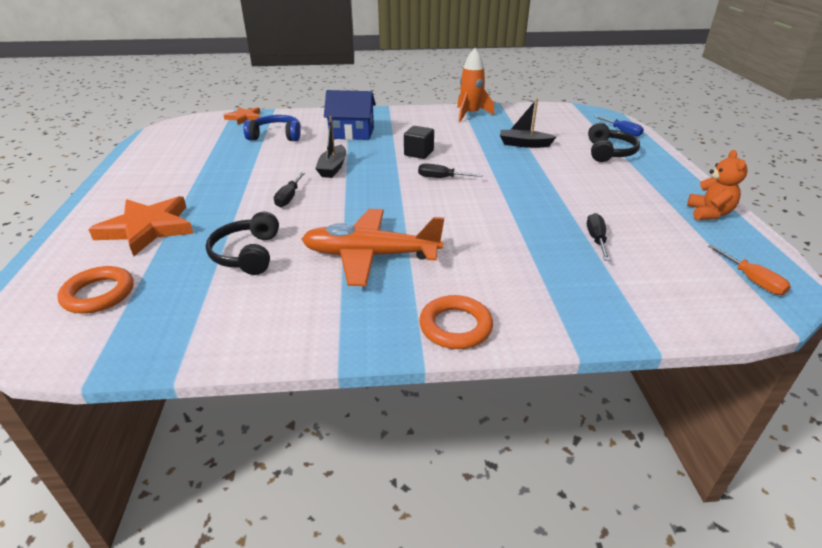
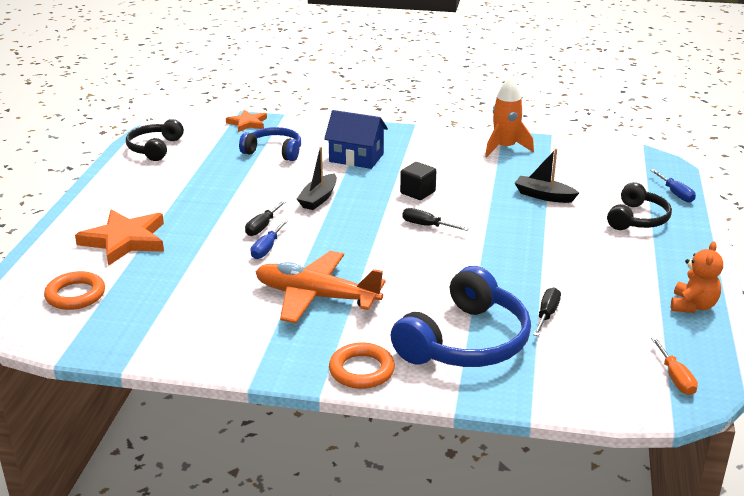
camera: 15 degrees right, 5 degrees down
(247, 254) = (206, 278): black headphones -> black headphones (154, 148)
(301, 216) = (267, 248): none -> blue screwdriver
(541, 277) = (466, 342): none -> blue headphones

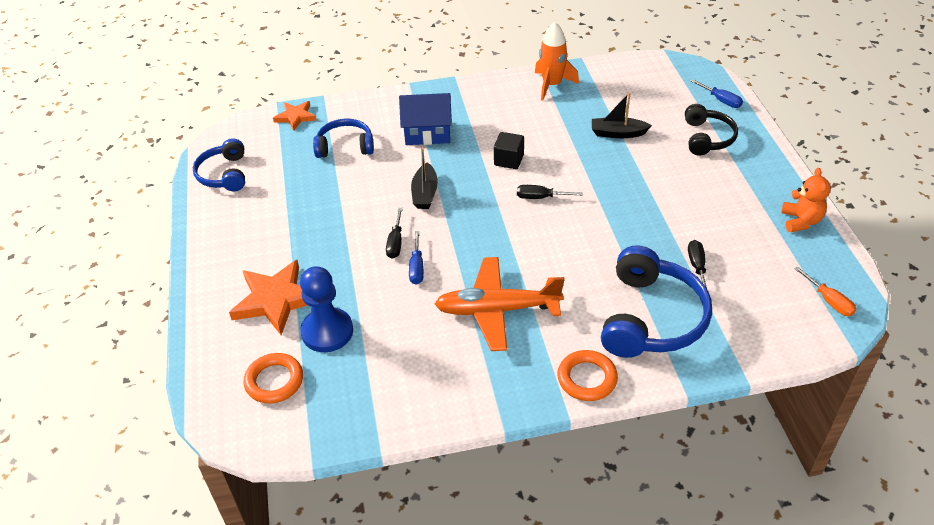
camera: 20 degrees left, 15 degrees up
(149, 273) = (327, 331): none -> blue pawn
(154, 148) = (224, 174): black headphones -> blue headphones

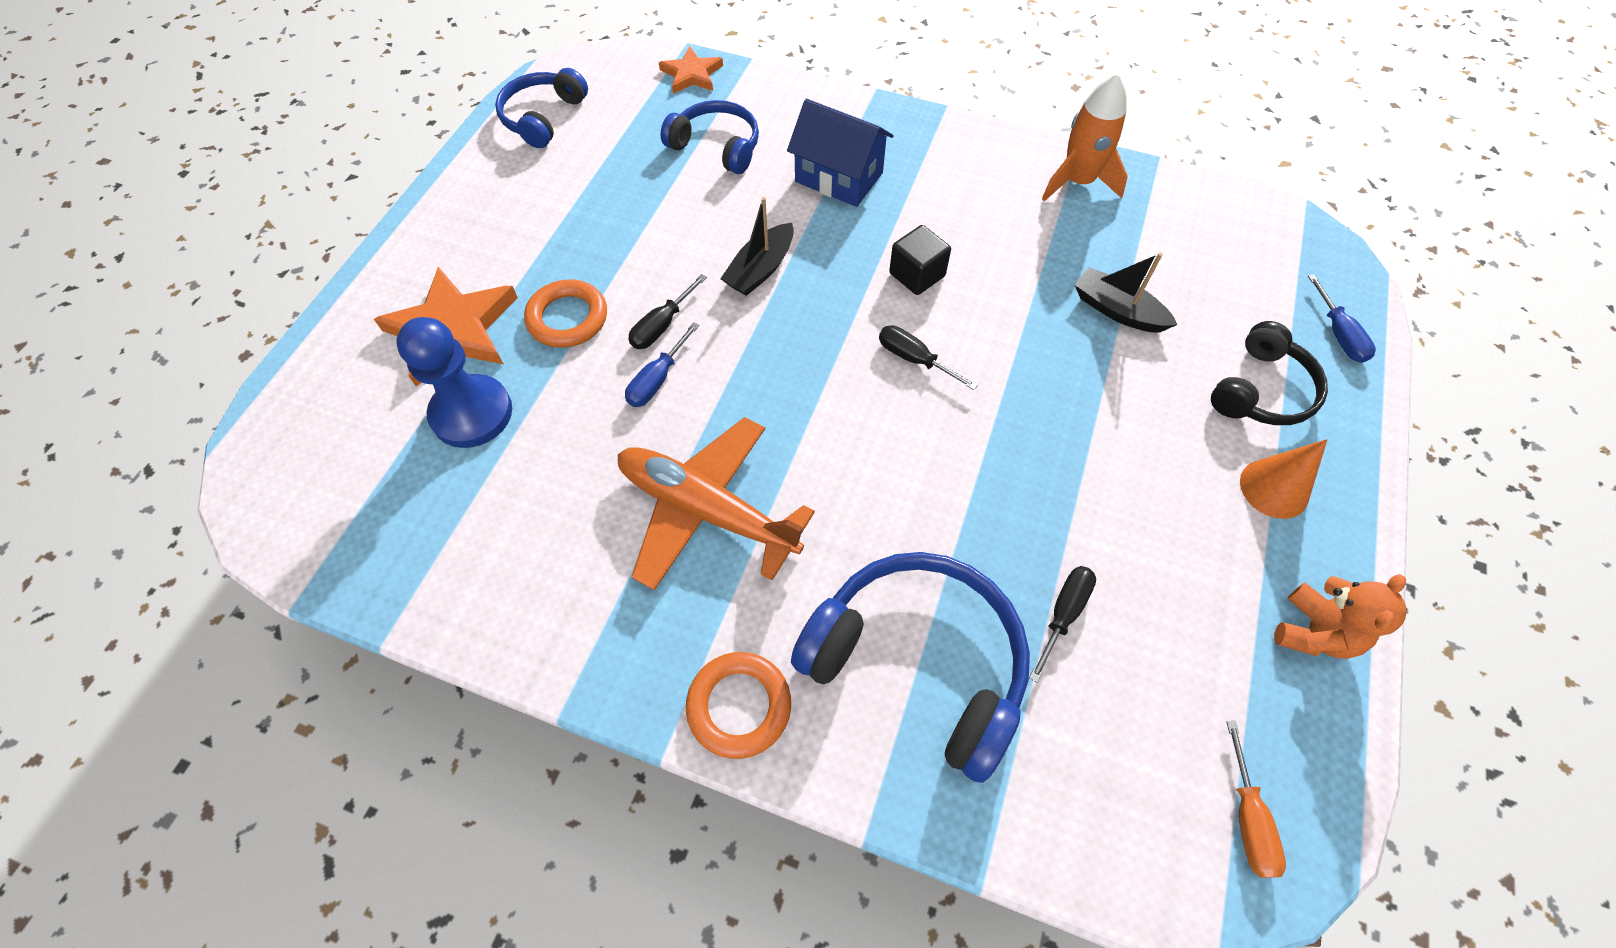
camera: 30 degrees right, 15 degrees up
(274, 381) = (354, 449): orange ring -> orange ring (568, 318)
(651, 318) = (918, 662): blue headphones -> blue headphones turned 105 degrees counterclockwise
(743, 174) = (1274, 488): none -> orange cone

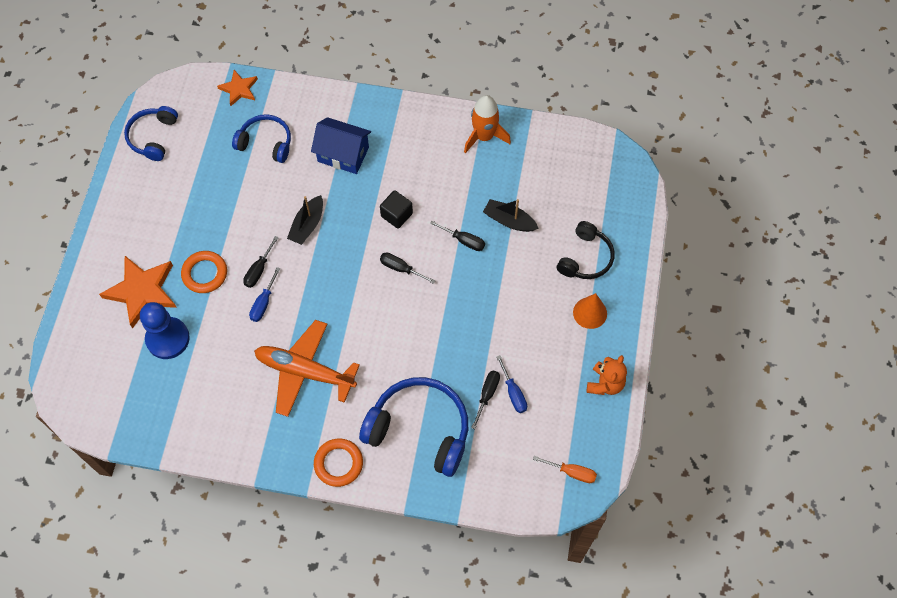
camera: 10 degrees left, 5 degrees up
(1033, 330) = (464, 240): none -> black screwdriver
(1247, 818) = (571, 472): orange screwdriver -> orange screwdriver turned 60 degrees counterclockwise
(1338, 334) = (628, 217): blue screwdriver -> blue screwdriver (513, 393)

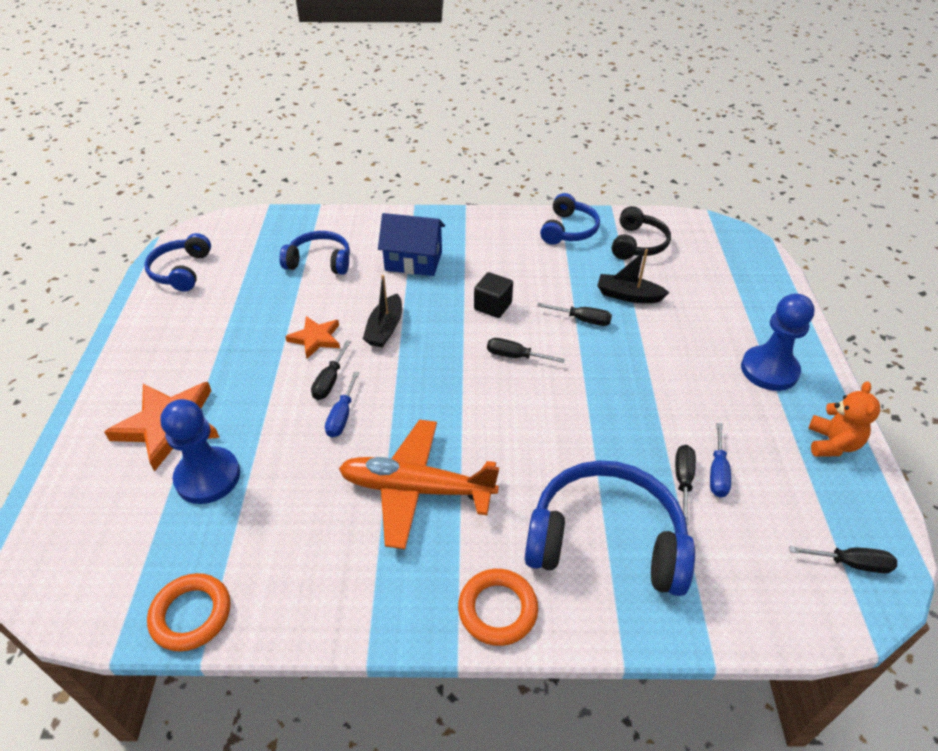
camera: 10 degrees left, 20 degrees down
(205, 273) = (256, 394): orange ring -> orange ring (191, 614)
(239, 89) = (282, 222): orange star -> orange star (316, 338)
(484, 136) = (569, 230): orange rocket -> blue headphones
(513, 393) = (717, 472): blue screwdriver -> blue screwdriver turned 45 degrees clockwise
(571, 472) = (851, 563): orange screwdriver -> black screwdriver
(586, 258) = (734, 318): black headphones -> black headphones (638, 244)
(590, 313) = (769, 370): orange cone -> blue pawn

